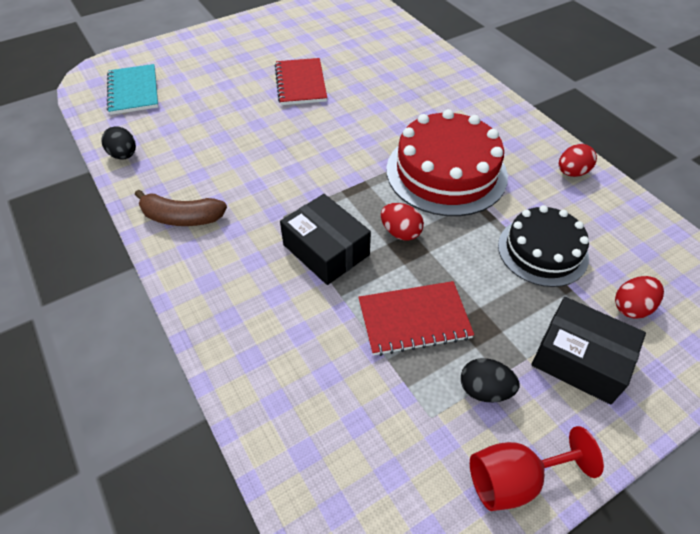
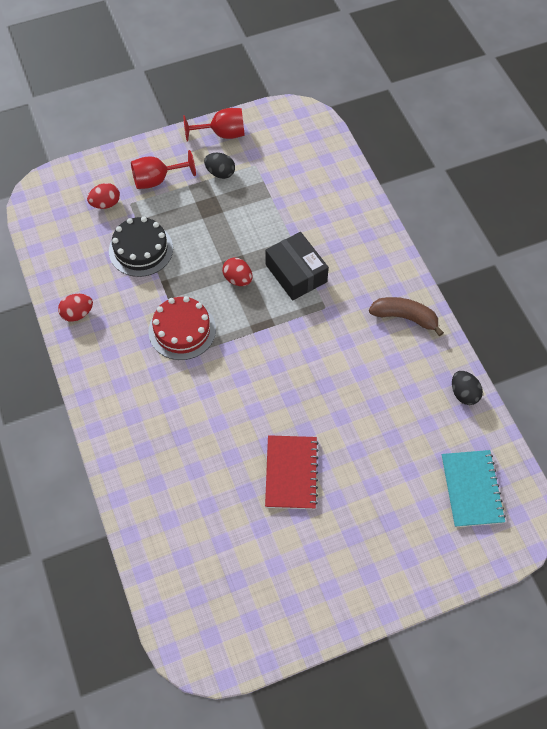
camera: 170 degrees left, 10 degrees up
(414, 319) = (248, 216): red notebook -> none
(446, 172) = (182, 330): red cake -> red cake, size x0.65
(580, 359) = (157, 180): black box -> red goblet

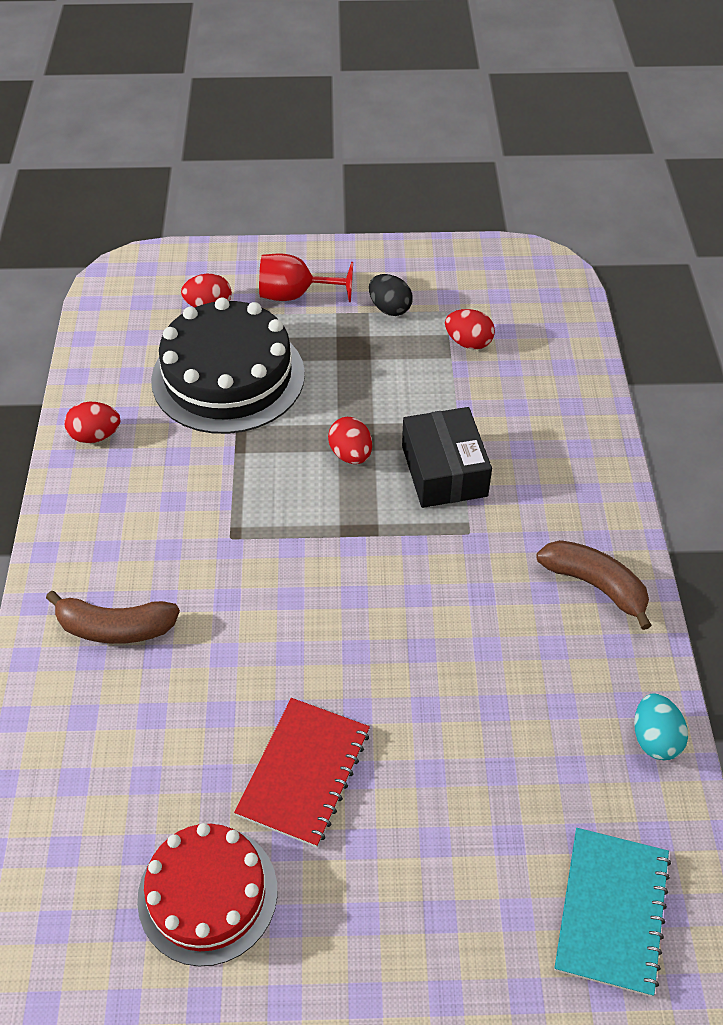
camera: 20 degrees right, 10 degrees down
(141, 249) = (228, 377): black cake -> black cake, size x1.53
(149, 428) = (115, 628): none -> brown banana
(182, 330) = (234, 501): red cake -> red cake (207, 894)
(222, 134) = (415, 261): red goblet -> none
(277, 183) = (468, 343): none -> red egg
(464, 394) = (654, 738): black egg -> turquoise egg

